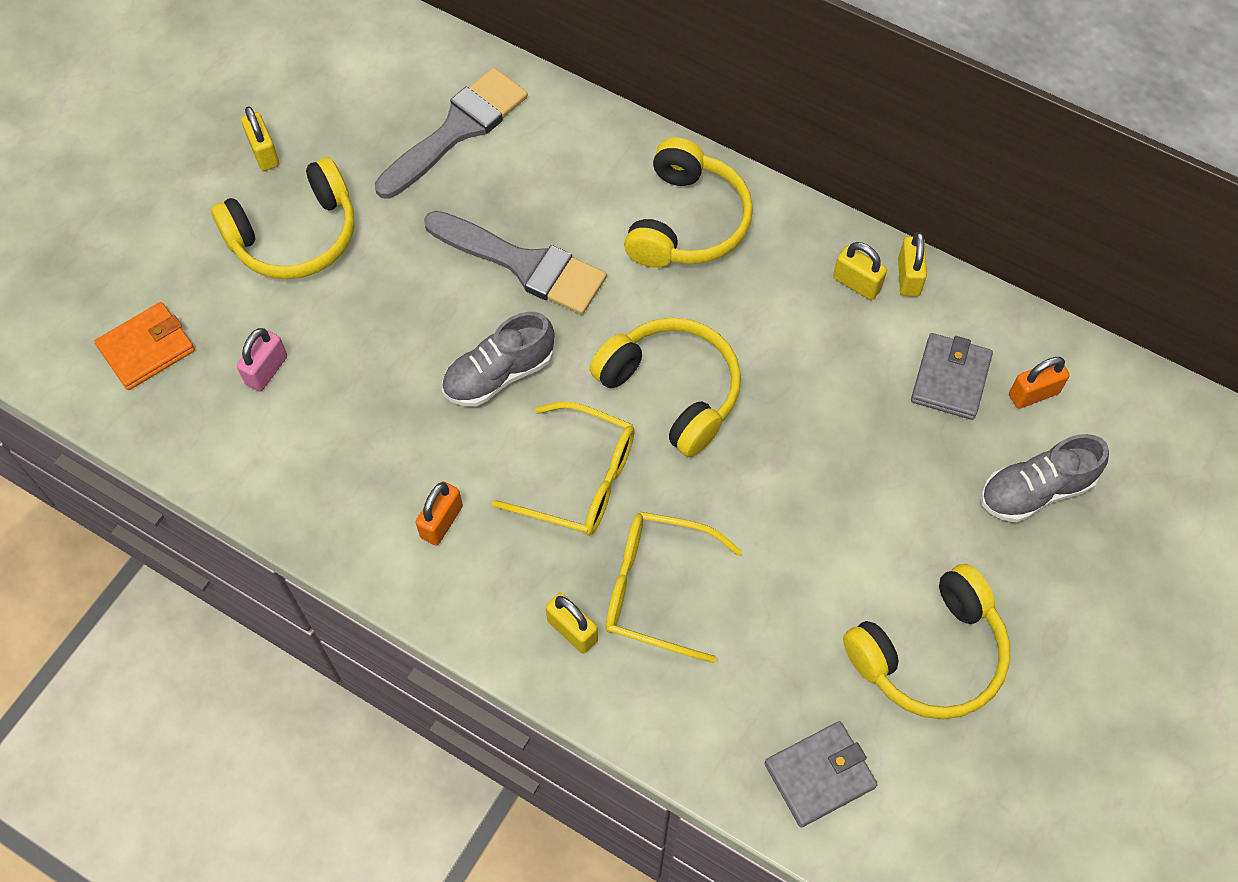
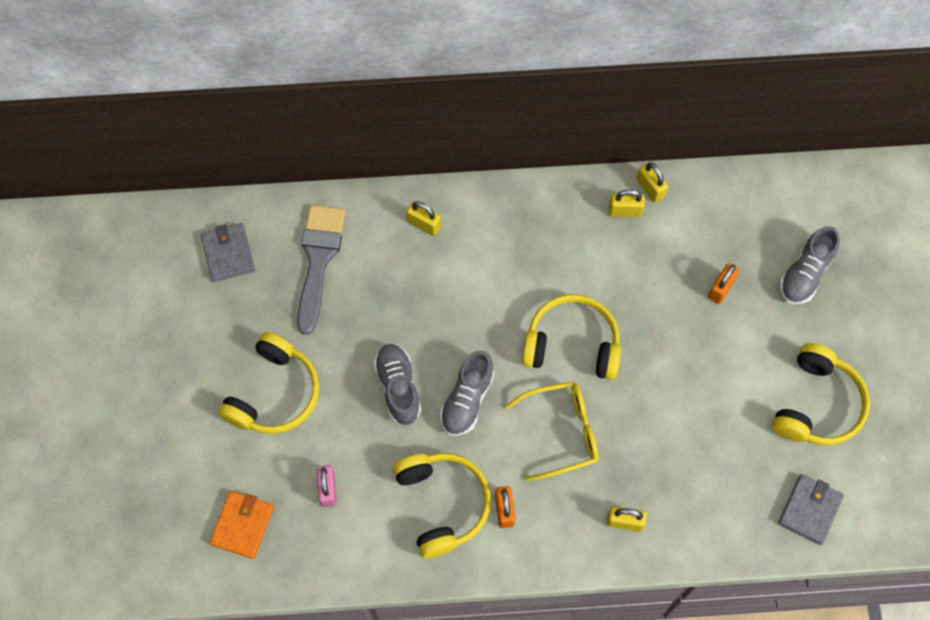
camera: 35 degrees left, 5 degrees up
(264, 153) = (209, 352): yellow padlock -> yellow padlock (424, 224)
(433, 313) = (398, 387): none -> grey shoe
(524, 264) = (427, 322): grey brush -> none
(656, 589) = (651, 467): yellow glasses -> none
(687, 222) = (501, 233): yellow headphones -> yellow headphones (442, 504)
(950, 379) = (716, 237): grey wallet -> grey wallet (228, 254)
(1033, 394) = (765, 217): orange padlock -> orange padlock (721, 289)

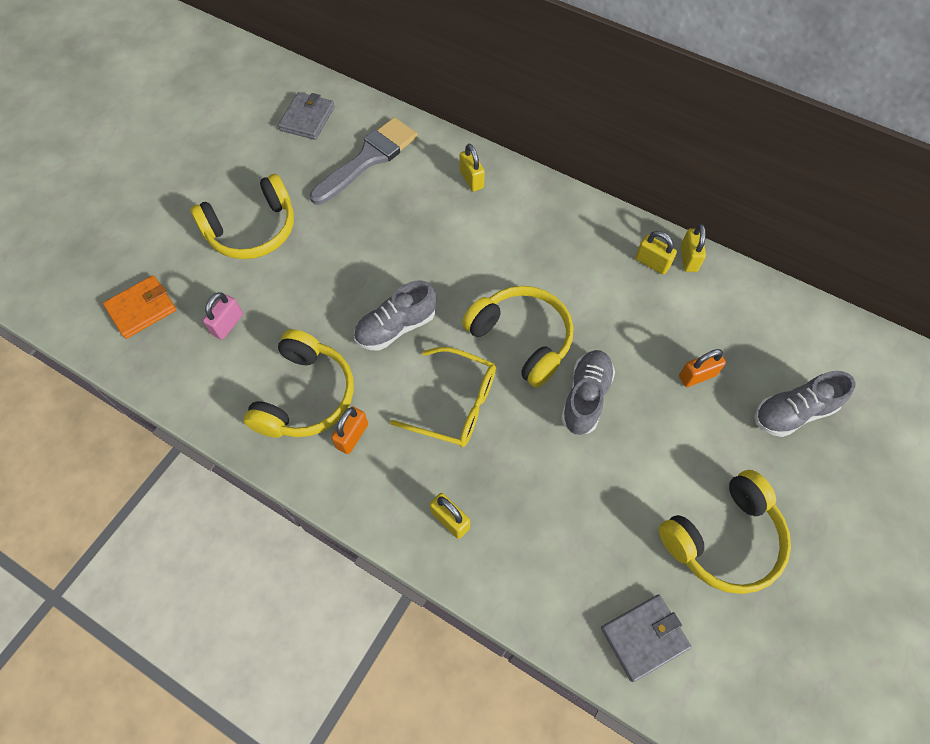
camera: 35 degrees right, 5 degrees down
(398, 387) = (349, 283): grey shoe -> grey shoe (585, 397)

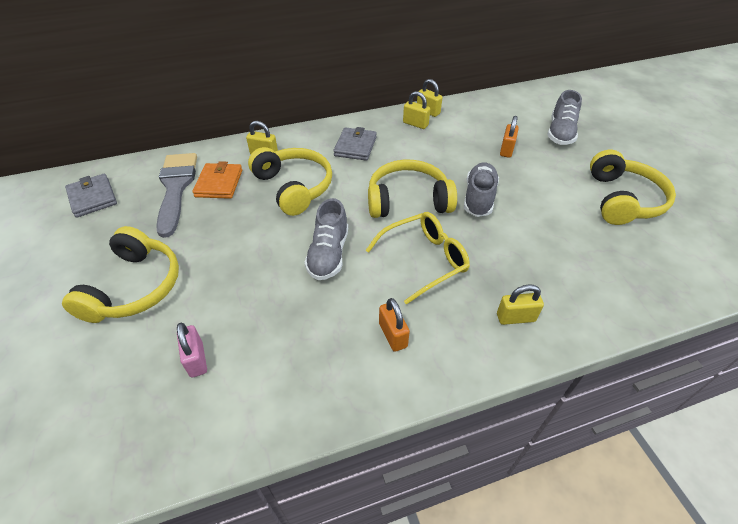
camera: 50 degrees left, 15 degrees down
(142, 309) = (92, 422): orange wallet -> orange wallet (219, 183)
(305, 396) = (326, 344): yellow headphones -> yellow headphones (294, 187)
(585, 397) = (479, 198): grey shoe -> grey shoe turned 45 degrees clockwise
(644, 637) = (672, 270): grey wallet -> grey wallet (355, 146)
(652, 263) = (415, 124): yellow padlock -> yellow padlock turned 45 degrees clockwise

